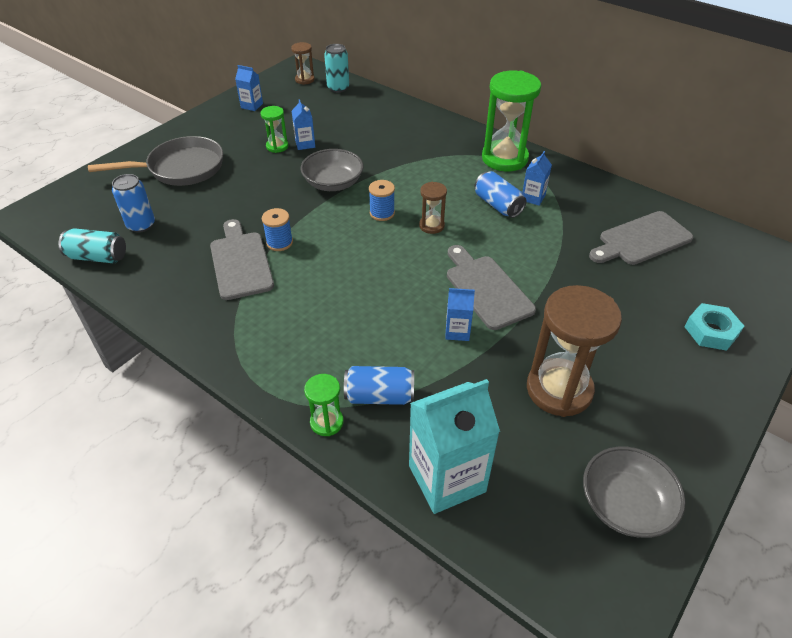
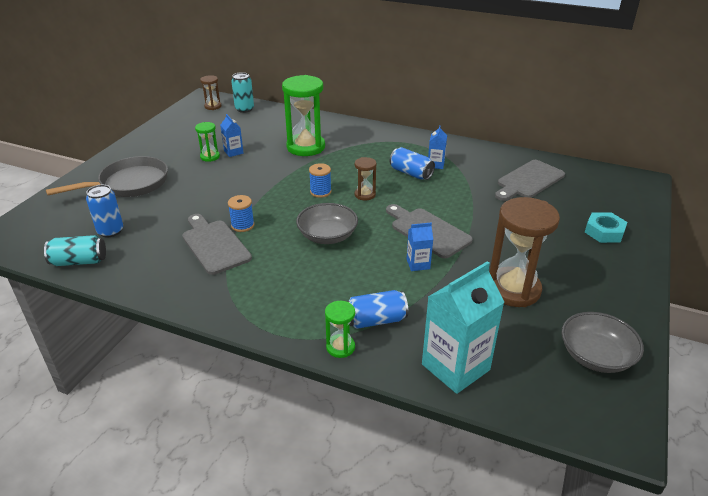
camera: 15 degrees left, 10 degrees down
(252, 105) = (174, 130): blue carton -> none
(333, 183) = (270, 176): grey bowl -> grey bowl (327, 236)
(504, 158) = (402, 141): green hourglass -> green hourglass (306, 147)

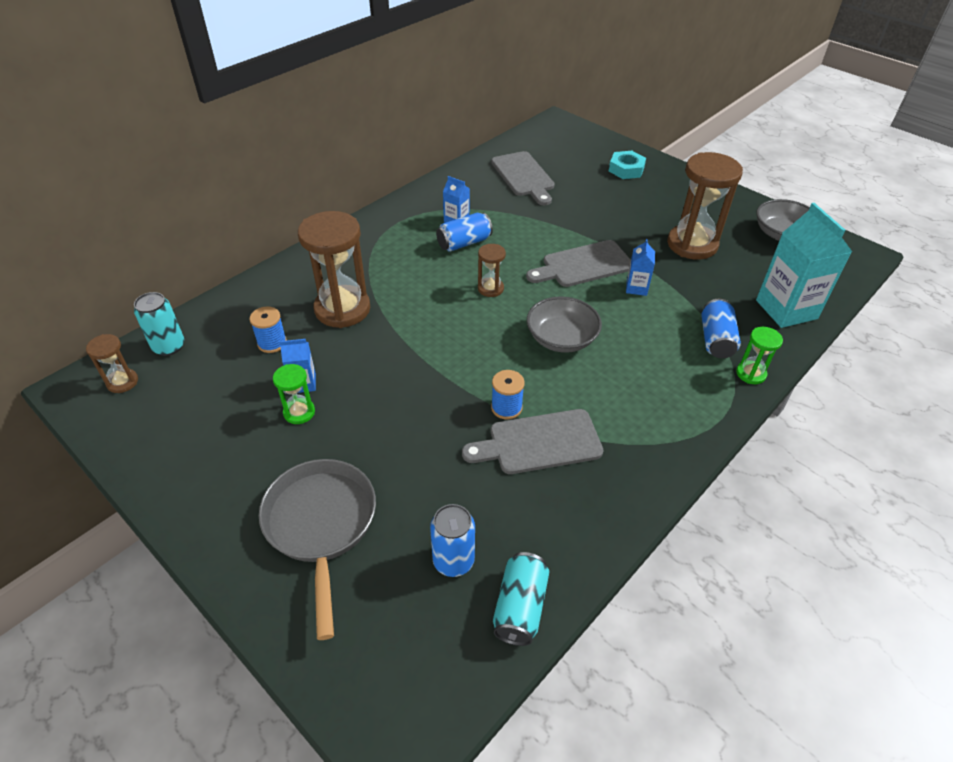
camera: 70 degrees left, 10 degrees up
(306, 147) = (342, 309): green hourglass -> brown hourglass
(320, 192) = (464, 322): blue spool -> blue spool (272, 343)

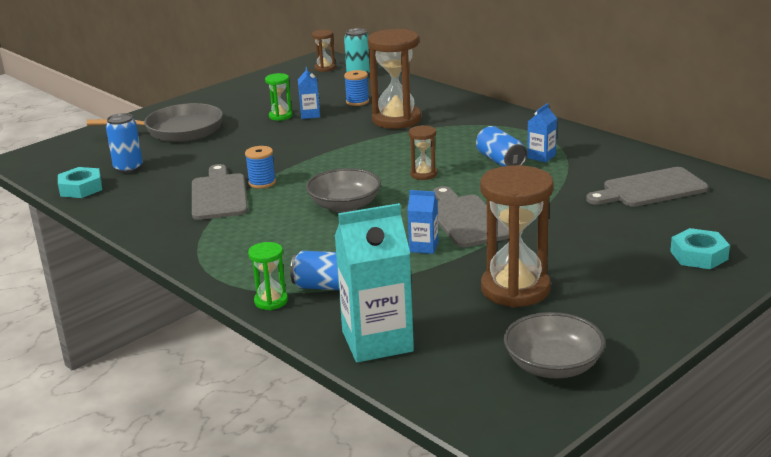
camera: 95 degrees right, 20 degrees down
(520, 607) = (81, 188): turquoise can -> turquoise nut

